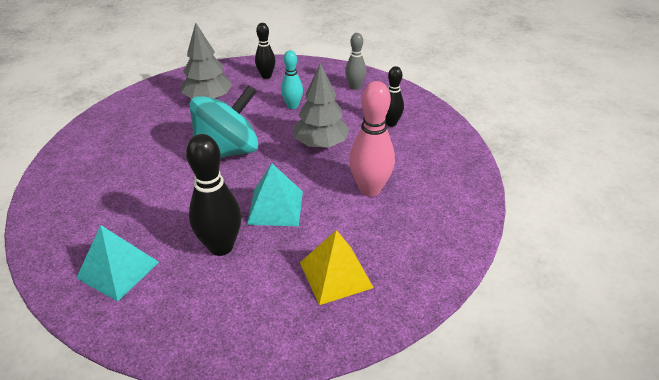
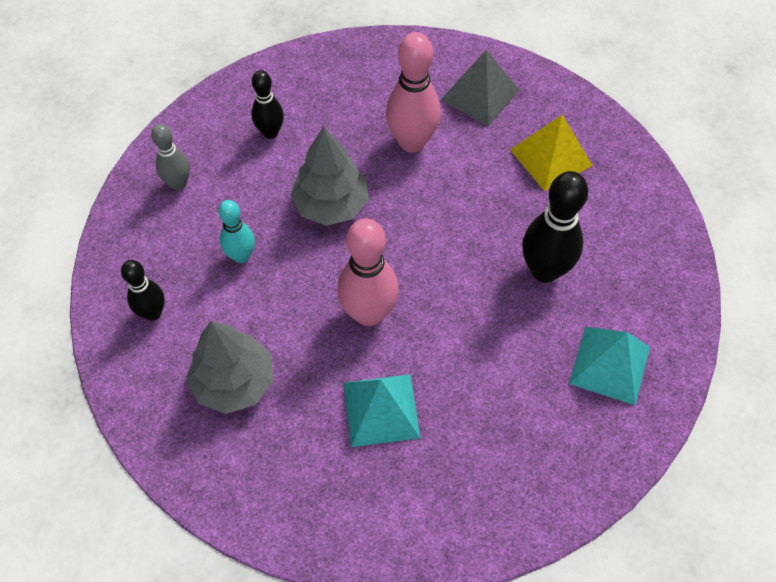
camera: 100 degrees left, 20 degrees up
(227, 151) = (368, 313): turquoise spinning top -> pink bowling pin
(275, 207) = (466, 231): turquoise pyramid -> turquoise pyramid (381, 409)
(417, 238) = (480, 94): none -> grey pyramid

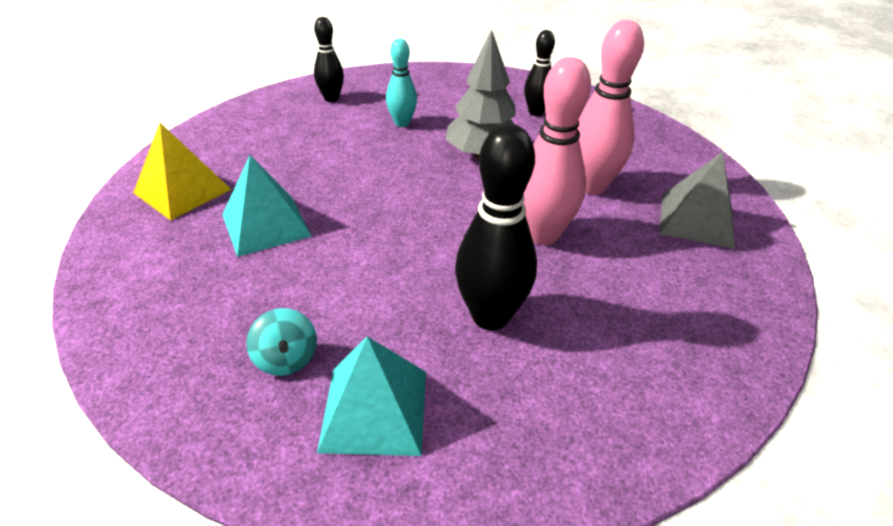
camera: 70 degrees right, 20 degrees down
(178, 183) = (454, 85): grey bowling pin -> none
(234, 382) = (278, 143): grey tree -> none
(368, 313) = (373, 197): pink bowling pin -> pink bowling pin (542, 235)
(551, 157) = (662, 293): yellow pyramid -> yellow pyramid (182, 191)
(551, 413) = (286, 359): none -> turquoise spinning top

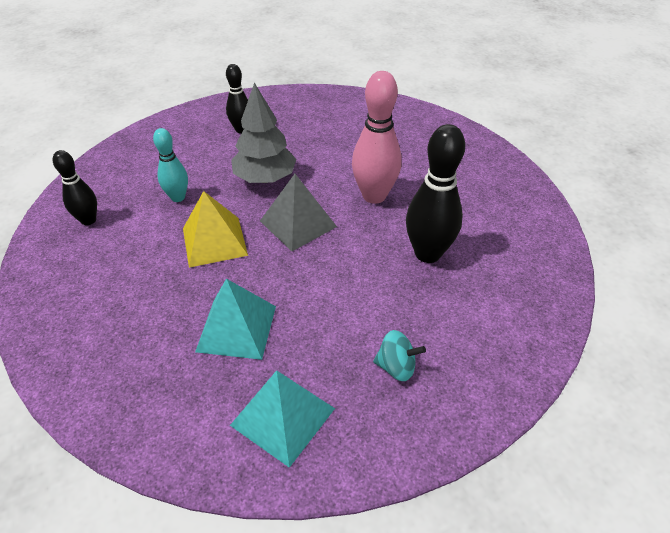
camera: 55 degrees left, 5 degrees up
(182, 191) = (130, 369): yellow pyramid -> yellow pyramid (214, 241)
(375, 410) = (468, 339): turquoise pyramid -> turquoise pyramid (283, 416)
(591, 186) = (347, 152): pink bowling pin -> none
(696, 220) = (413, 133): grey pyramid -> grey pyramid (298, 223)

